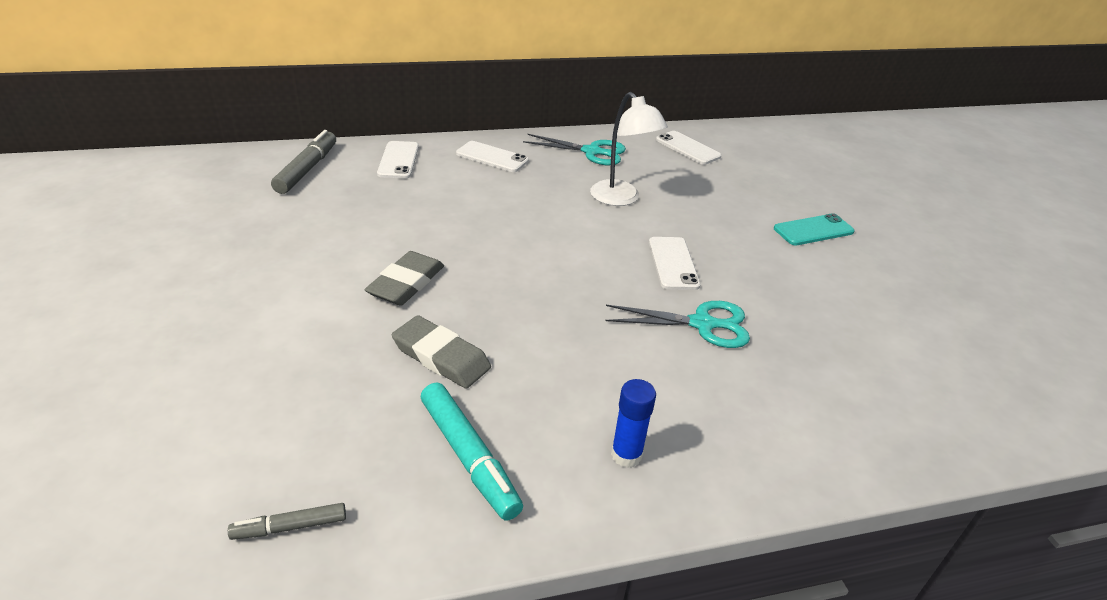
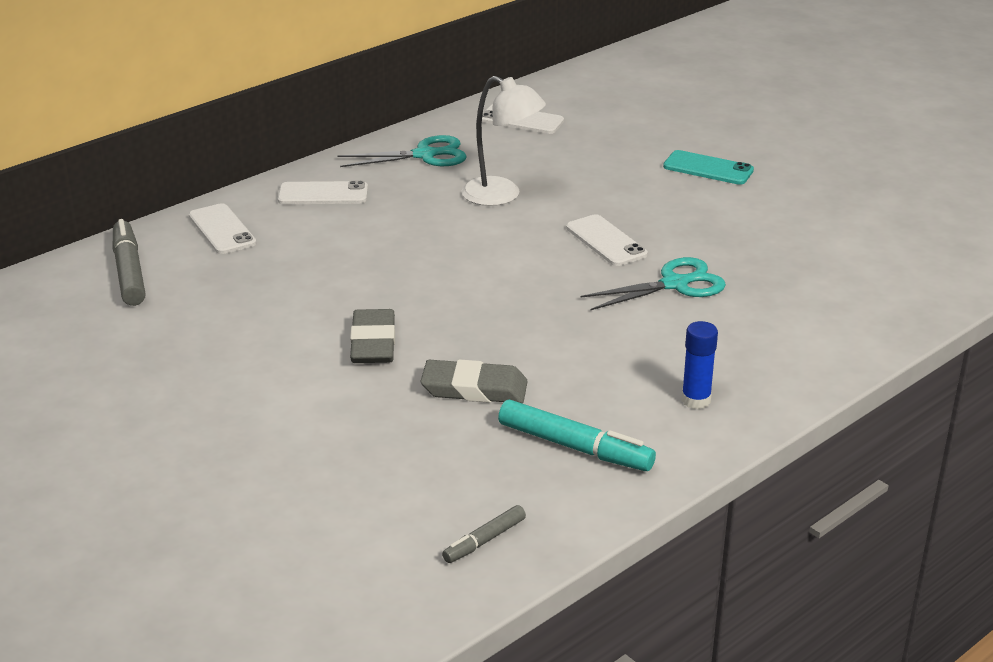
camera: 25 degrees left, 5 degrees down
(813, 230) = (708, 168): turquoise phone -> turquoise phone turned 75 degrees clockwise

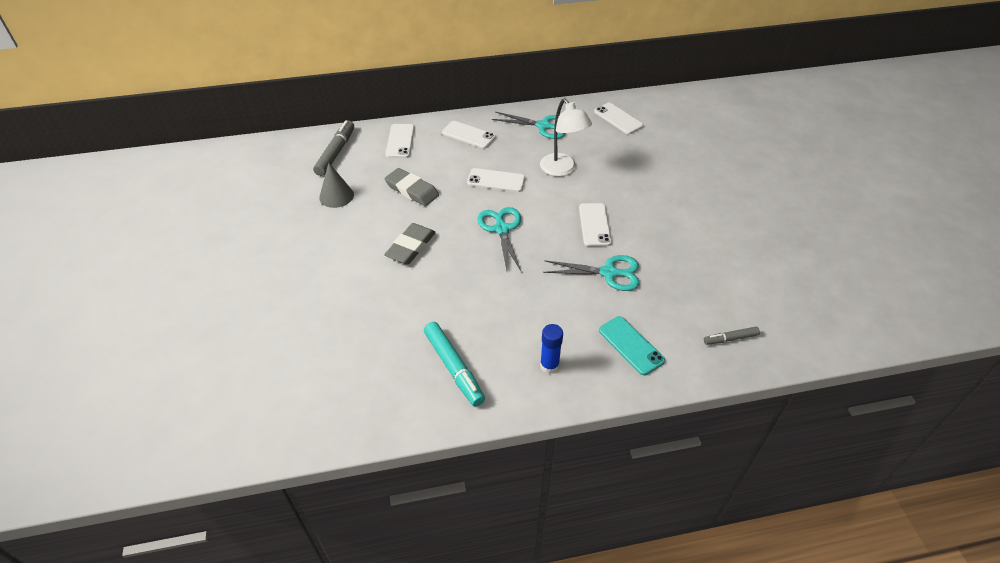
camera: 30 degrees right, 15 degrees up
(189, 322) = (336, 196): none -> grey cone
(420, 234) = (496, 180): none -> white phone
(474, 388) = (435, 301): grey eraser -> grey eraser (412, 190)
(484, 540) = (354, 410): grey marker -> grey marker (730, 338)
(485, 283) = (501, 229): none -> turquoise scissors
(708, 168) = (702, 192): turquoise phone -> turquoise phone (631, 345)

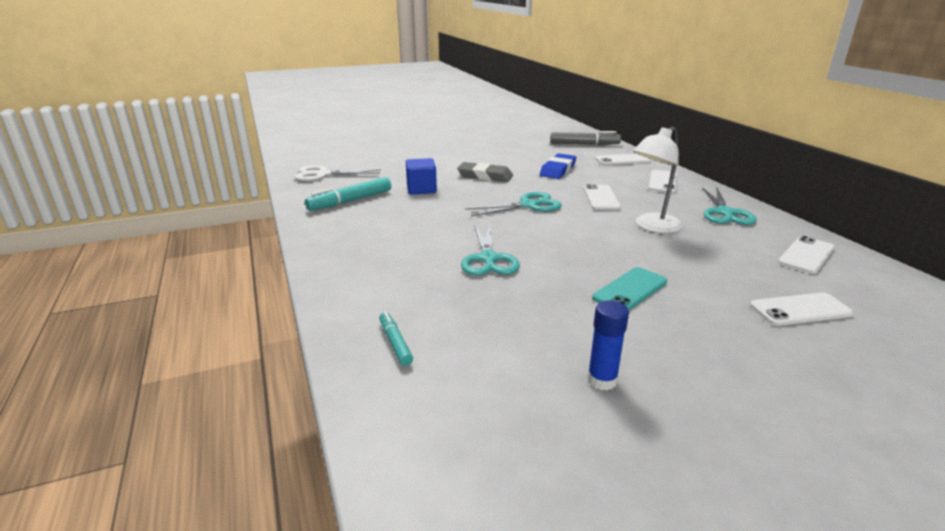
camera: 80 degrees right, 20 degrees down
(336, 196) = (531, 150): grey cone -> none
(348, 399) = (323, 174): none -> white scissors
(412, 190) = (558, 170): grey eraser -> blue eraser
(435, 303) = (421, 189): none -> blue cube
(549, 365) = (351, 236): blue glue stick -> blue glue stick (602, 380)
(594, 225) = (566, 248): white phone -> white phone (800, 310)
(631, 345) = (379, 274): turquoise phone -> turquoise phone (630, 290)
(730, 338) = (395, 343): grey marker -> turquoise marker

